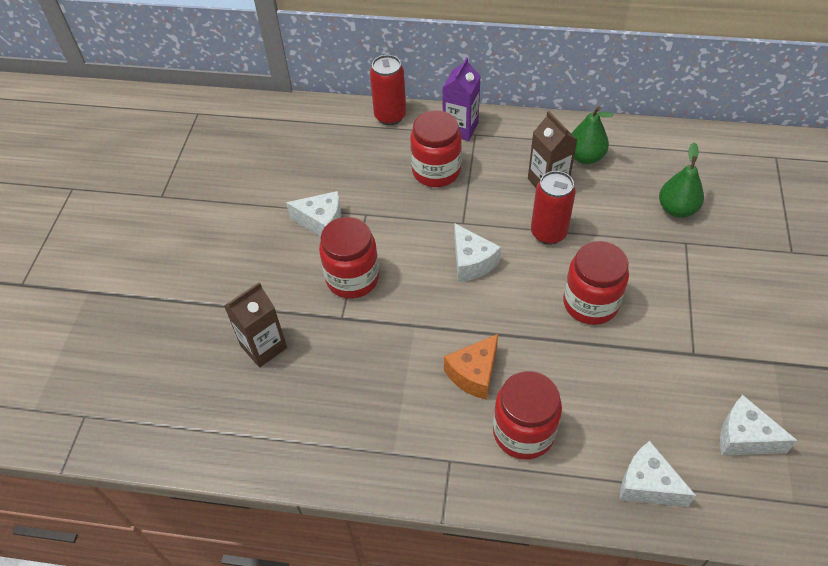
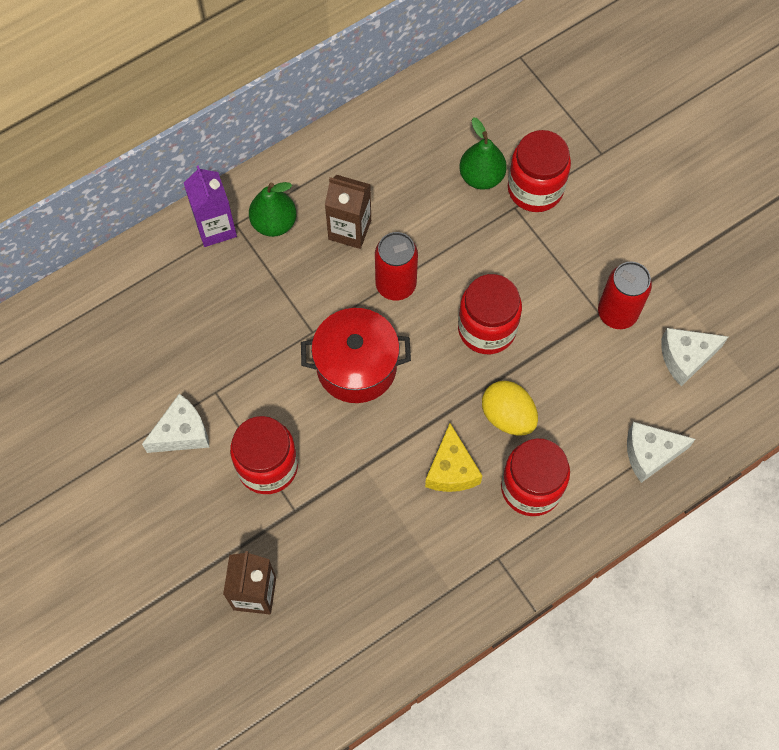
camera: 45 degrees left, 15 degrees up
(390, 116) = (132, 264): red can -> red can (617, 313)
(436, 171) = (237, 294): red jar -> red jar (535, 189)
(471, 262) = (356, 366): white cheese -> red pot
(474, 374) = (451, 470): orange cheese -> yellow cheese
(552, 370) = (508, 416): none -> yellow egg
(585, 157) = (359, 176): green pear -> green pear (274, 223)

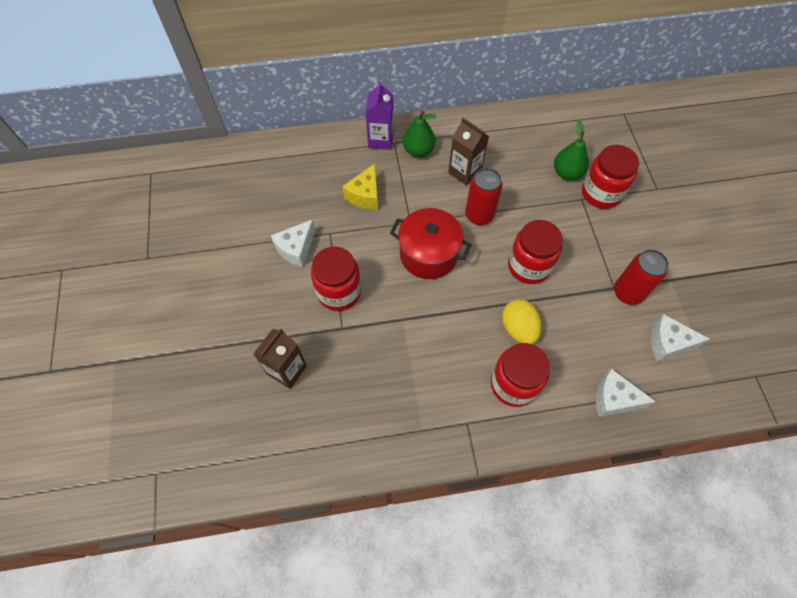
camera: 25 degrees right, 5 degrees down
(182, 433) = (296, 249): white cheese -> white cheese turned 135 degrees clockwise
(451, 470) = (462, 347): yellow cheese -> yellow cheese (365, 195)

